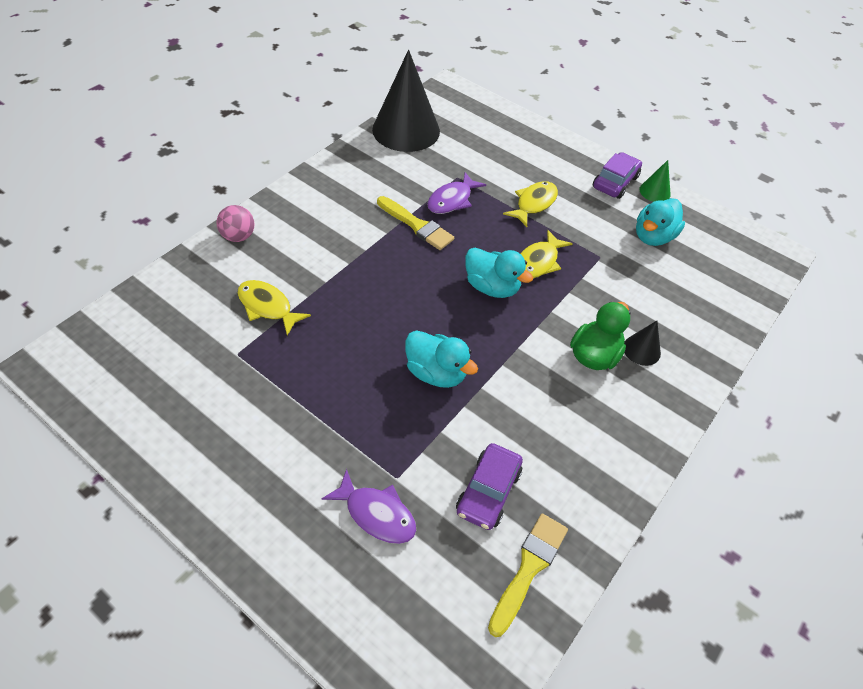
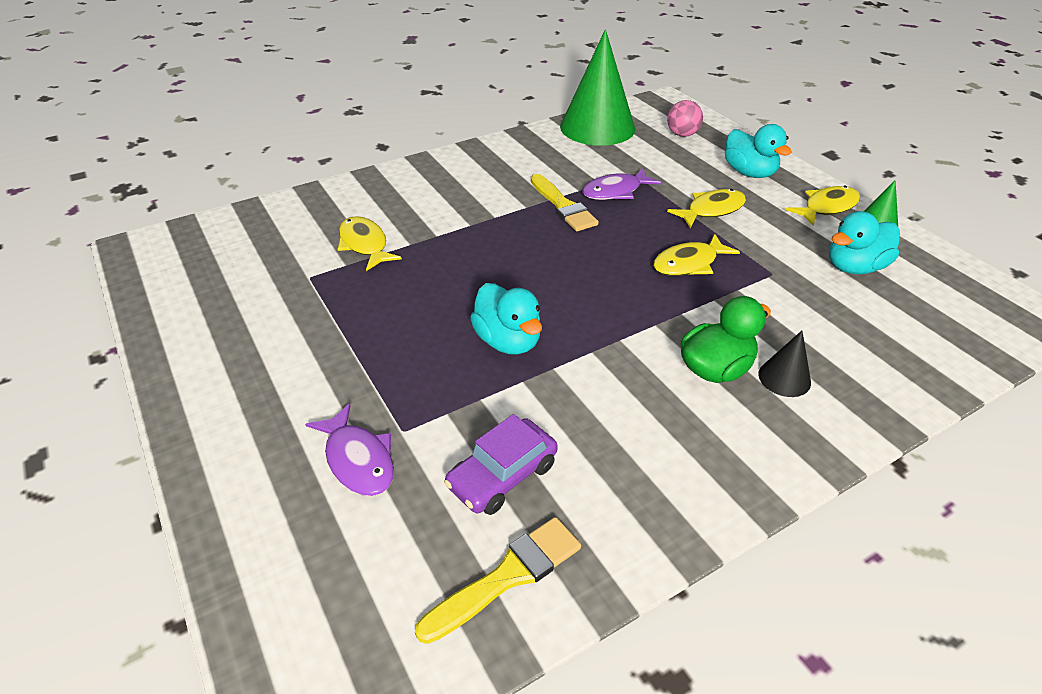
camera: 25 degrees right, 10 degrees down
(238, 236) = (374, 184): pink ball -> pink ball (682, 134)
(406, 130) = (597, 127): black cone -> green cone
(492, 287) = (619, 276): turquoise duck -> turquoise duck (749, 173)
(615, 182) = (827, 207): purple car -> yellow fish

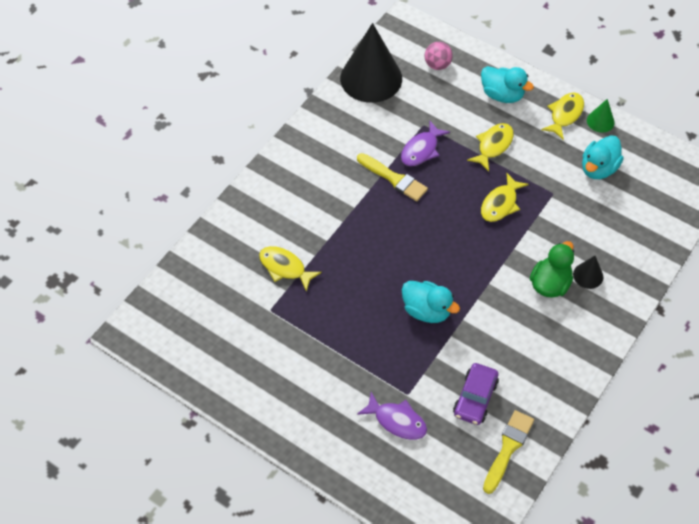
camera: 25 degrees left, 15 degrees up
(597, 127) = (371, 78): green cone -> black cone

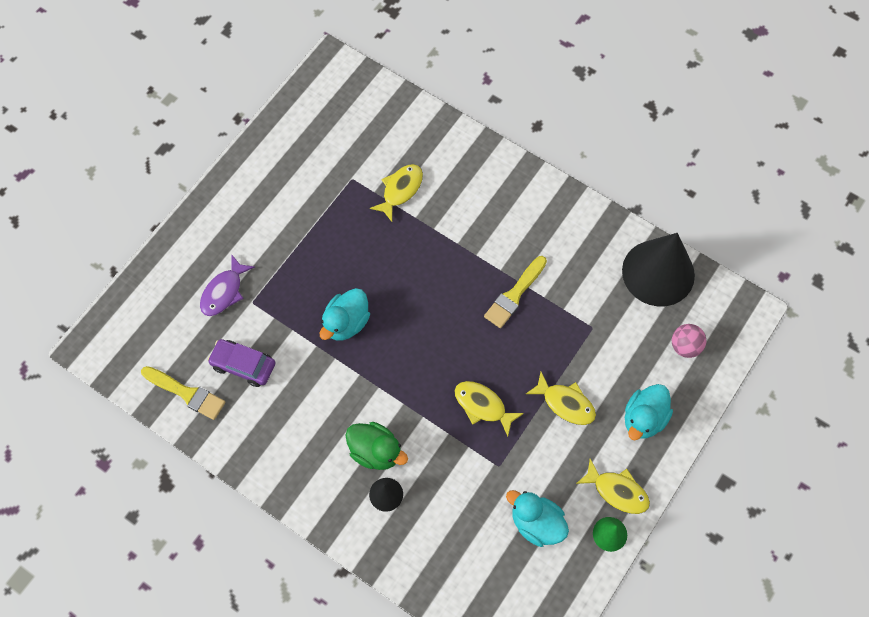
camera: 90 degrees right, 10 degrees up
(421, 150) = (556, 324): purple fish -> none

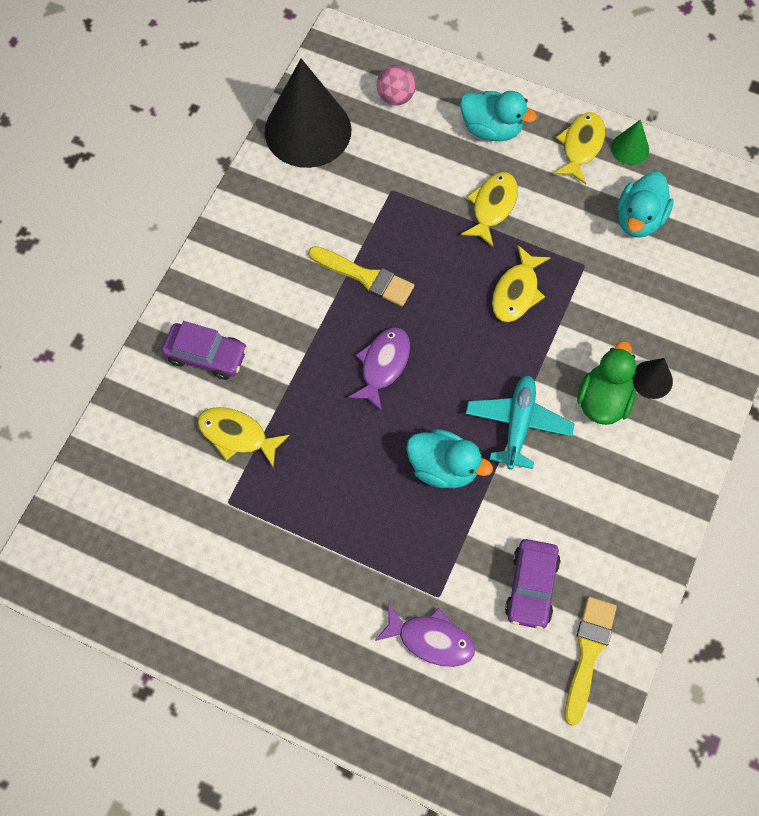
camera: 100 degrees left, 0 degrees up
(369, 382) = (518, 424): none -> turquoise plane
(436, 295) = (383, 365): none -> purple fish
(467, 177) = (206, 355): none -> purple car

